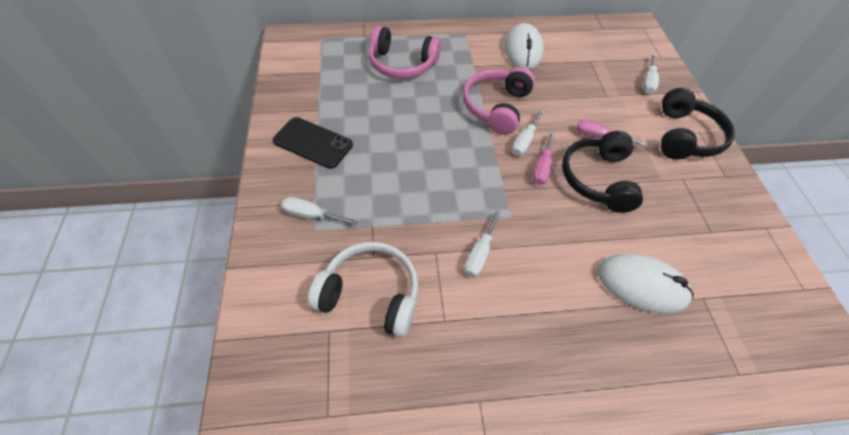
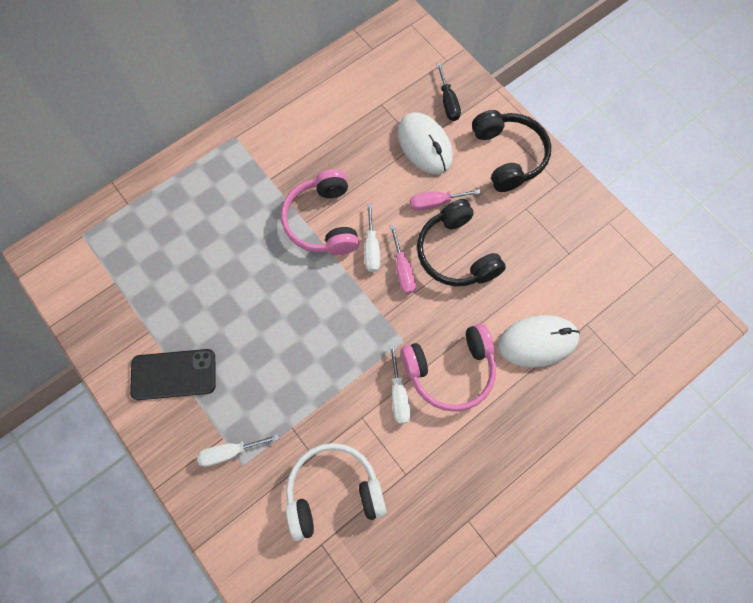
camera: 30 degrees left, 15 degrees up
(402, 64) = (195, 220): pink headphones -> pink headphones (450, 370)
(523, 50) = (307, 127): white mouse -> white mouse (424, 145)
(648, 82) = (448, 102): white screwdriver -> black screwdriver

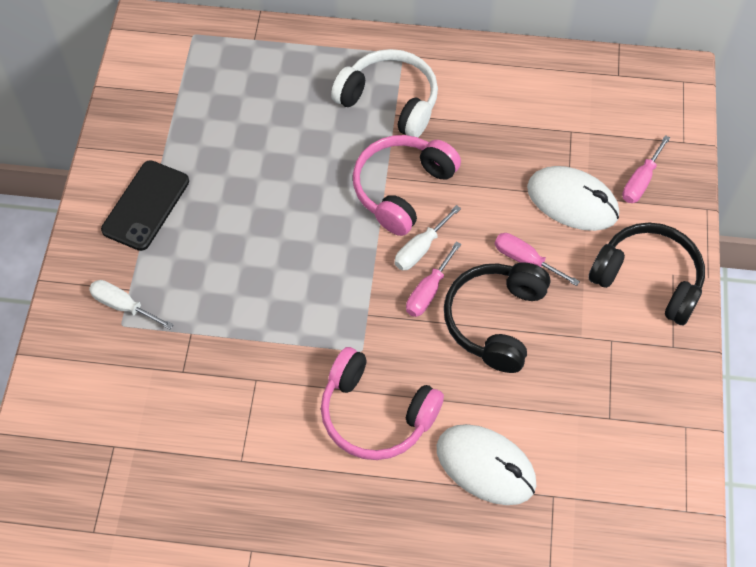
camera: 45 degrees right, 10 degrees down
(173, 374) = (145, 205): black phone -> black phone turned 75 degrees clockwise
(333, 491) = (168, 414): white headphones -> white headphones (390, 101)
(398, 395) = (307, 391): white screwdriver -> none
(424, 145) = (572, 201): white mouse -> white mouse turned 75 degrees counterclockwise
(448, 102) = (640, 181): black screwdriver -> pink screwdriver
(508, 156) = (648, 279): black headphones -> black headphones turned 90 degrees counterclockwise

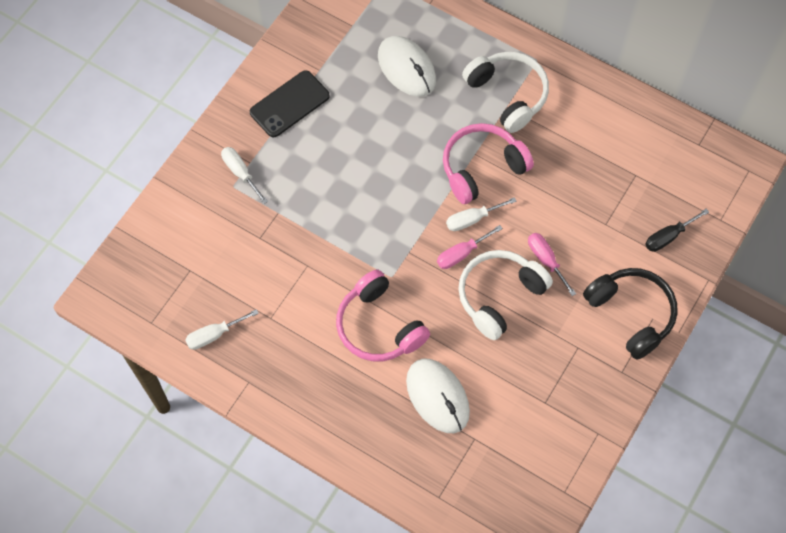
camera: 25 degrees right, 5 degrees up
(180, 512) = (214, 335): none -> white screwdriver
(495, 320) = (499, 296): black headphones -> white headphones
(572, 201) = (606, 230): white mouse -> white mouse (407, 68)
(640, 181) = (668, 237): pink screwdriver -> black screwdriver

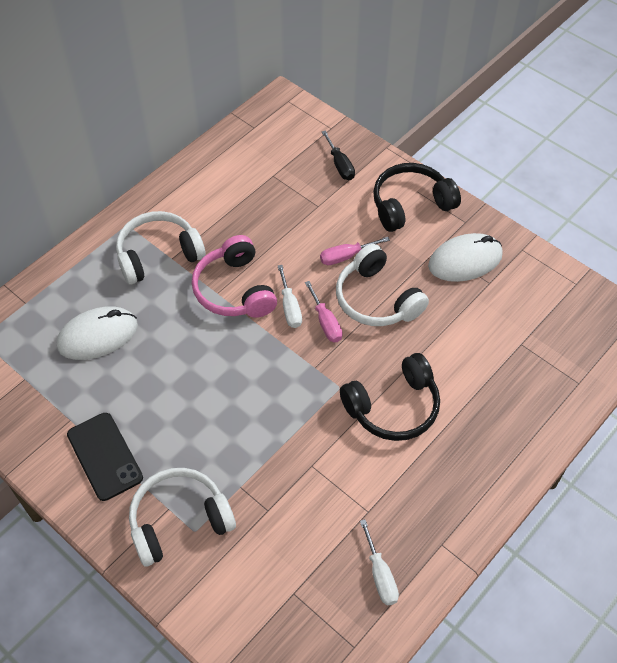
camera: 80 degrees left, 10 degrees down
(240, 173) = (179, 520): white screwdriver -> white headphones
(378, 326) = (393, 407): pink headphones -> black headphones
(438, 396) = (475, 367): white mouse -> white mouse (465, 260)

